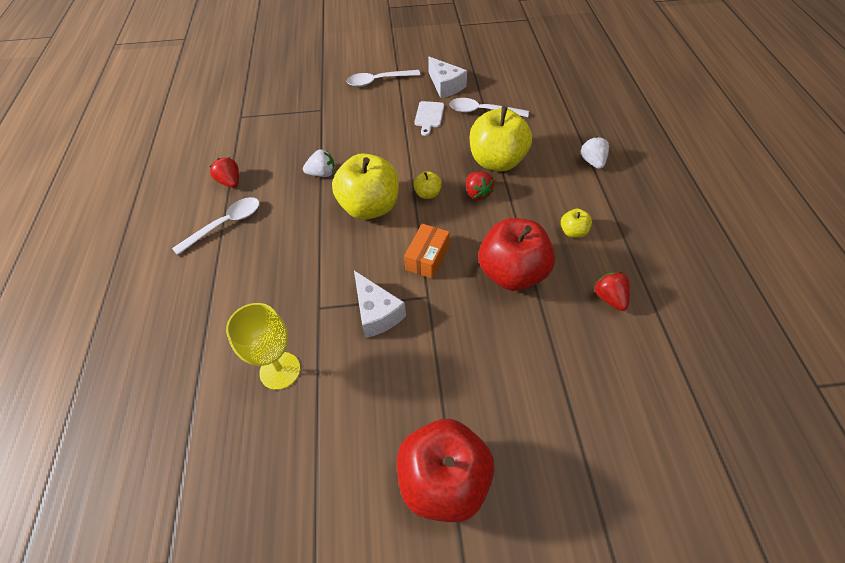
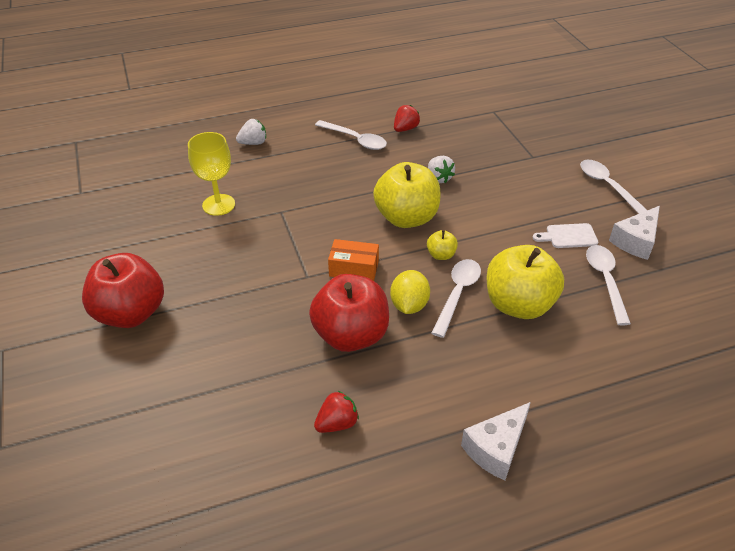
camera: 75 degrees right, 10 degrees down
(376, 313) = (282, 246): white cheese -> white cheese (496, 448)
(477, 193) = (457, 294): red strawberry -> white spoon
(484, 227) = (409, 305): none -> yellow lemon
(573, 232) = (428, 385): yellow apple -> none
(592, 162) = (563, 400): white strawberry -> white strawberry (253, 143)

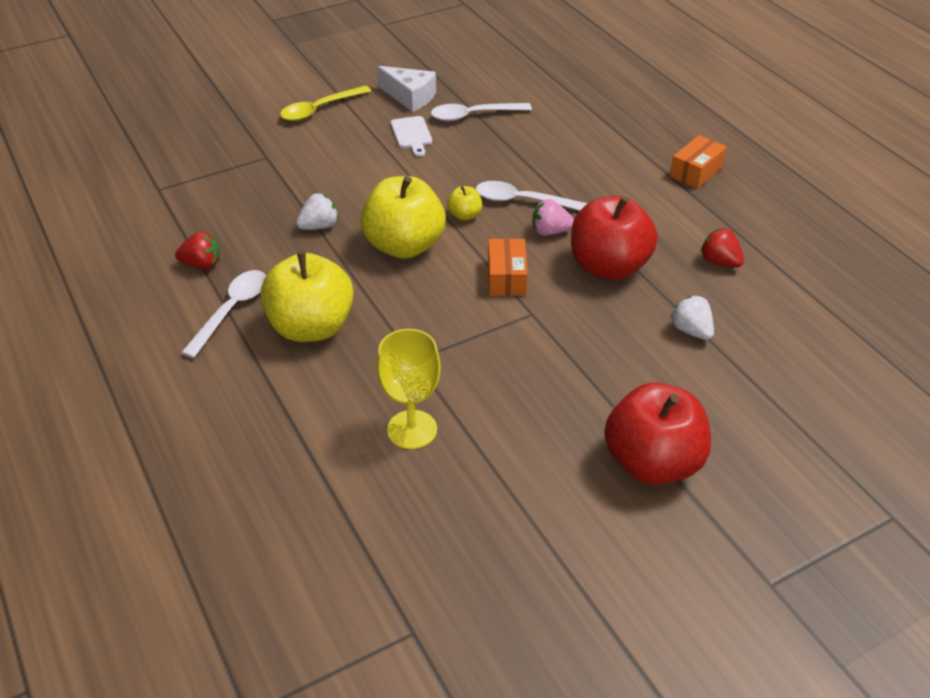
camera: 100 degrees left, 0 degrees up
(253, 143) = (244, 425): white strawberry -> white strawberry (691, 331)
(405, 129) = (202, 264): red strawberry -> red strawberry turned 150 degrees clockwise
(409, 305) = (550, 231): yellow lemon -> pink strawberry
(496, 448) = (696, 172): white cheese -> orange box
(518, 304) = (523, 163): yellow apple -> yellow apple (311, 327)
(607, 186) = (319, 109): white spoon -> yellow spoon

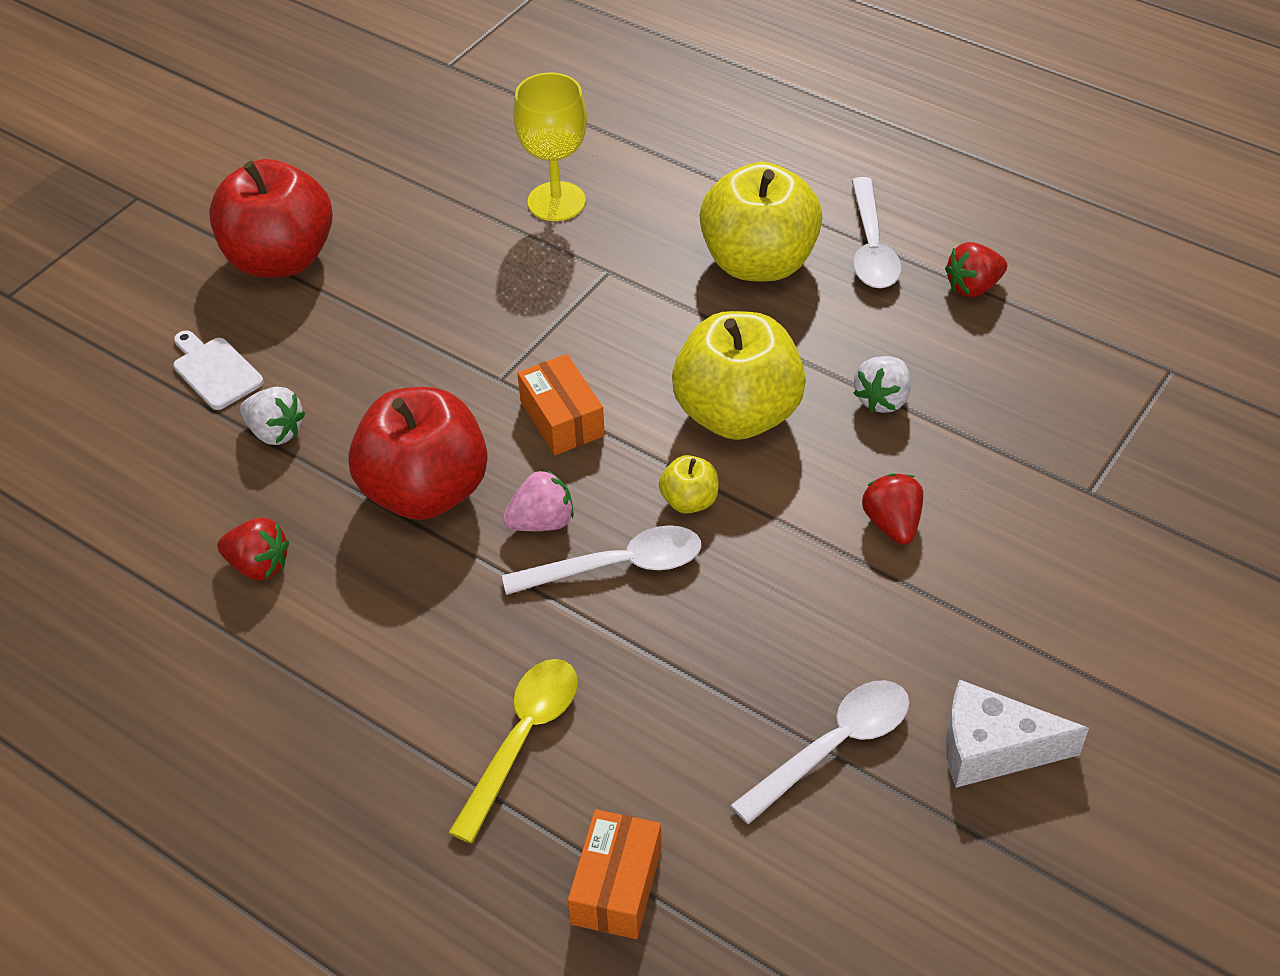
camera: 155 degrees right, 5 degrees up
(319, 109) = (1121, 638): yellow spoon -> yellow spoon (523, 739)
(372, 175) = (892, 524): none -> red strawberry
(412, 134) = (905, 644): white cutting board -> white cutting board (215, 371)
(696, 172) = (344, 762): orange box -> orange box (616, 886)

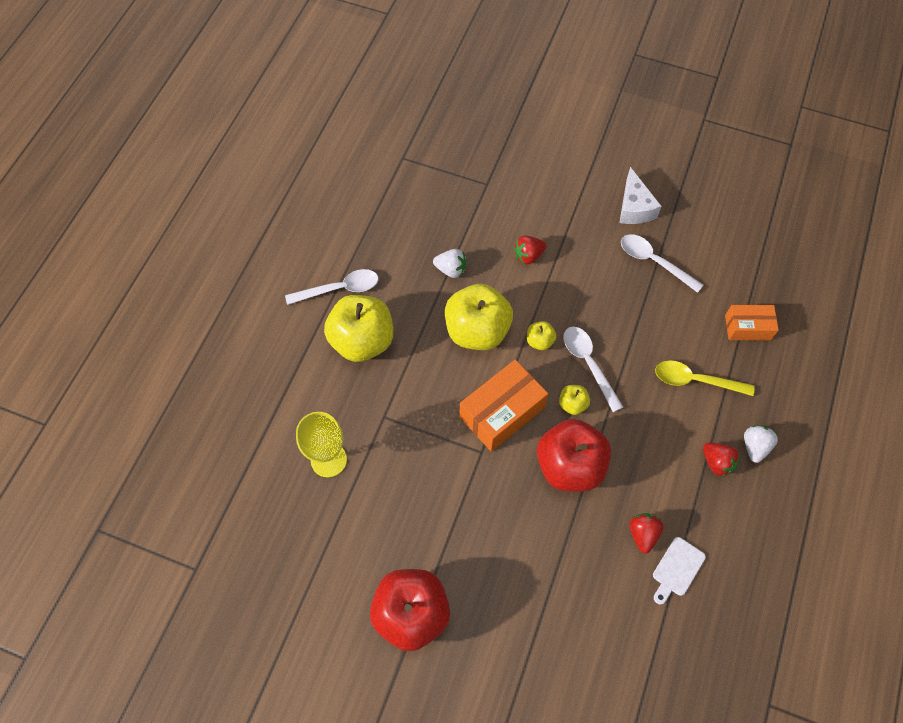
camera: 105 degrees left, 15 degrees up
(215, 371) = (515, 616): white cutting board -> white cutting board (677, 569)
(275, 432) = (552, 561): white strawberry -> white strawberry (755, 446)
(541, 522) = (572, 404): pink strawberry -> yellow apple
(562, 418) = (502, 412): orange box -> orange box, size x1.63
(973, 287) = (362, 240): red strawberry -> red strawberry (717, 462)

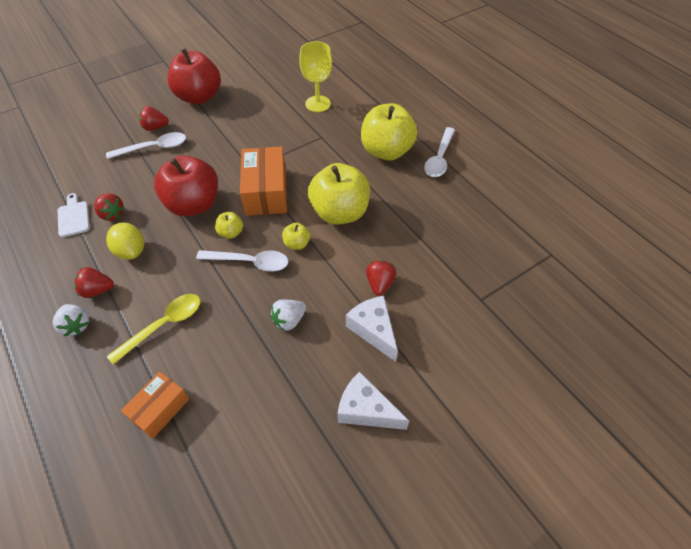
camera: 125 degrees right, 10 degrees down
(451, 269) = (407, 226): white strawberry -> white strawberry (289, 320)
(500, 615) = (155, 127): none -> red strawberry
(572, 237) = (373, 330): none -> white cheese
(653, 261) = (293, 380): white spoon -> white spoon (154, 148)
(661, 473) = (131, 251): none -> yellow lemon

